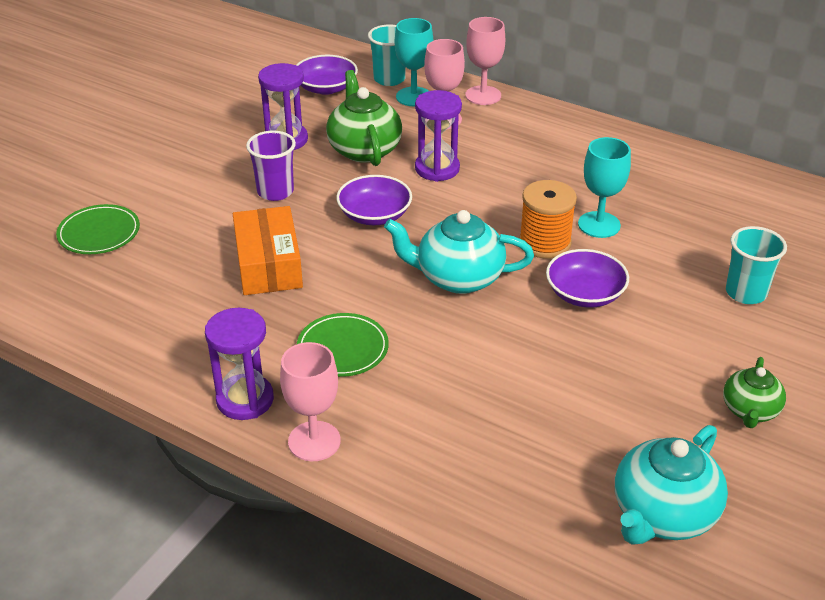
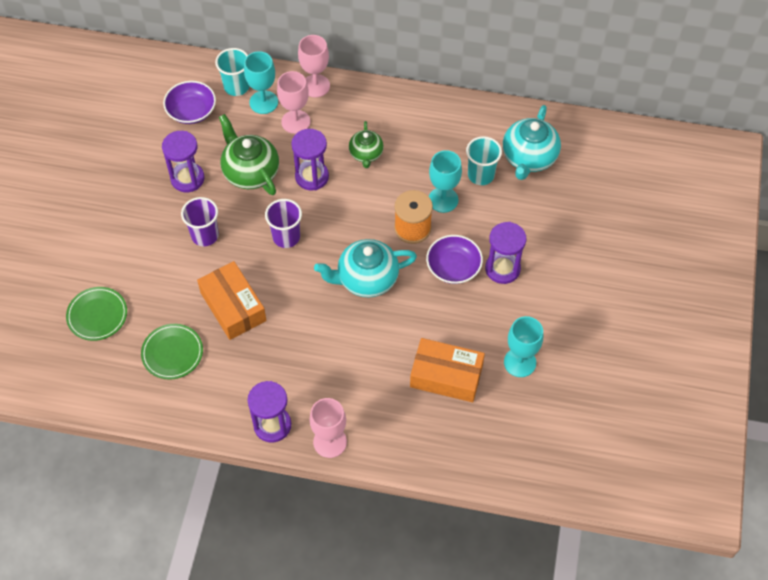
camera: 20 degrees left, 20 degrees up
(343, 348) = (316, 364): green plate -> green plate (172, 353)
(374, 215) = (286, 237): purple bowl -> purple cup
(523, 409) = (446, 376): none -> orange box
(642, 422) = (520, 362): none -> turquoise goblet
(655, 311) = (502, 269): none -> purple hourglass
(663, 514) = (549, 425): turquoise teapot -> turquoise teapot (529, 158)
(746, 293) = (554, 234): turquoise cup -> turquoise cup (481, 175)
(750, 411) = (579, 332): green teapot -> green teapot (366, 154)

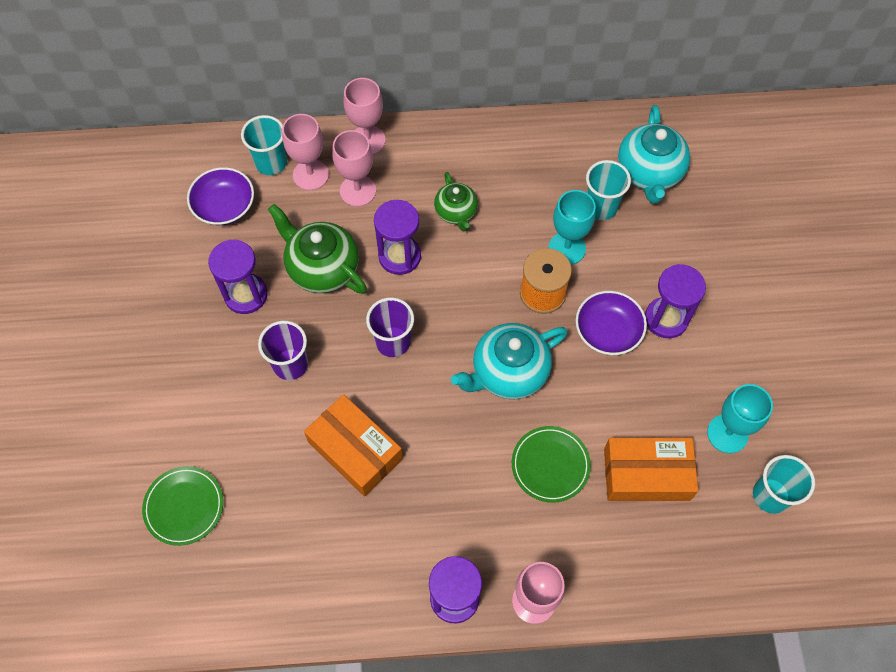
camera: 15 degrees left, 5 degrees up
(172, 353) = (297, 533): green plate -> green plate (550, 465)
(263, 102) = (310, 175): turquoise goblet -> pink goblet
(537, 414) = (770, 495): none -> turquoise cup

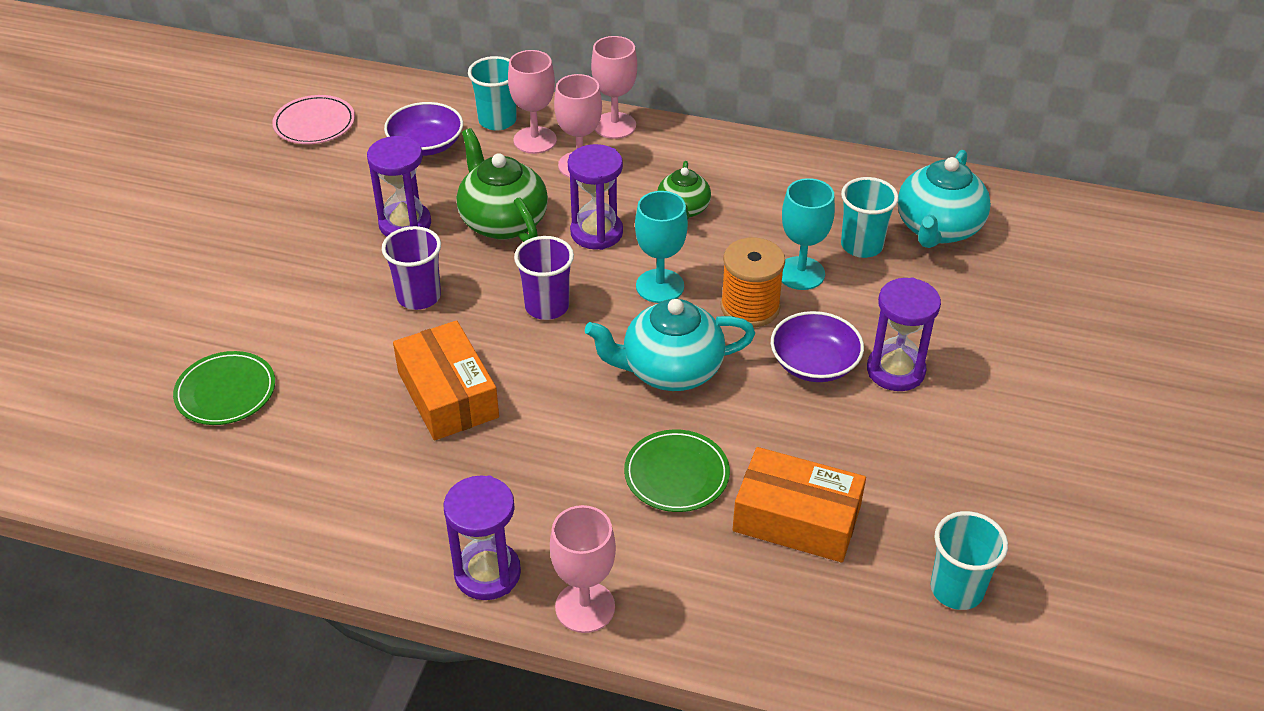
camera: 20 degrees right, 20 degrees down
(120, 211) = (314, 124): none -> pink plate
(727, 433) = (925, 507): turquoise goblet -> turquoise goblet (660, 286)

